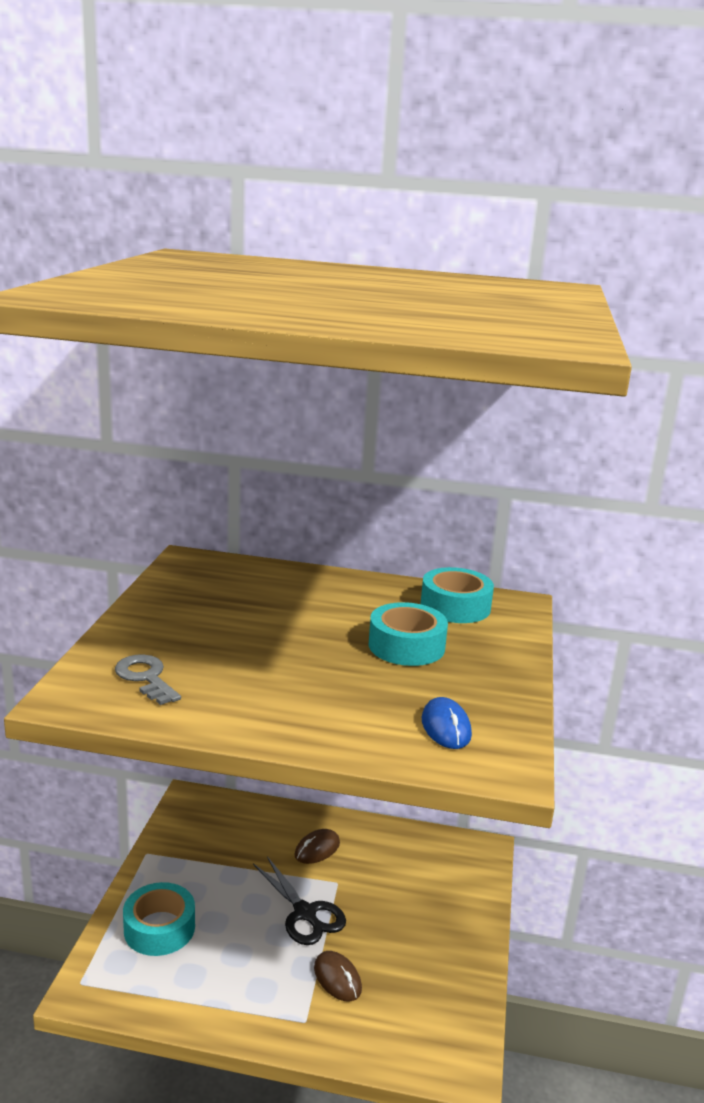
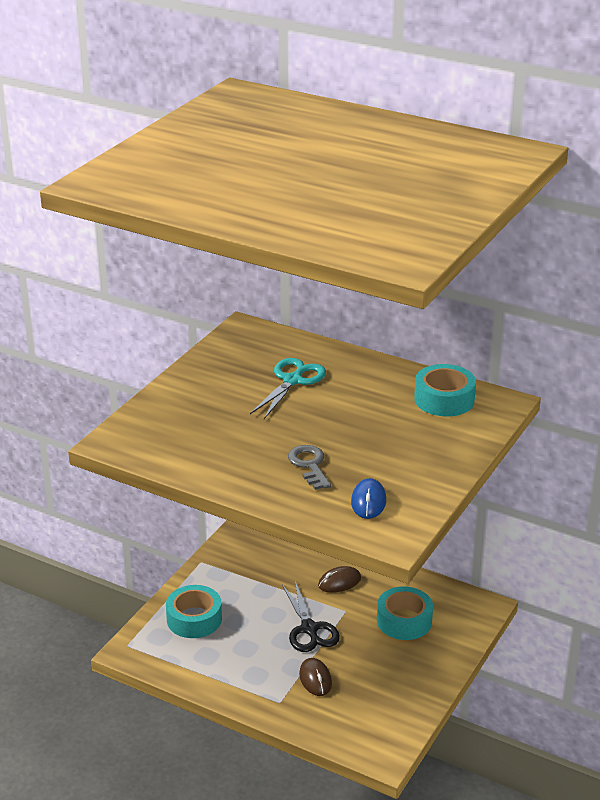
camera: 20 degrees right, 10 degrees up
(146, 678) = (171, 433): grey key -> grey key (309, 465)
(272, 605) = (292, 381): none -> turquoise scissors
(406, 646) = (380, 431): turquoise tape -> turquoise tape (404, 621)

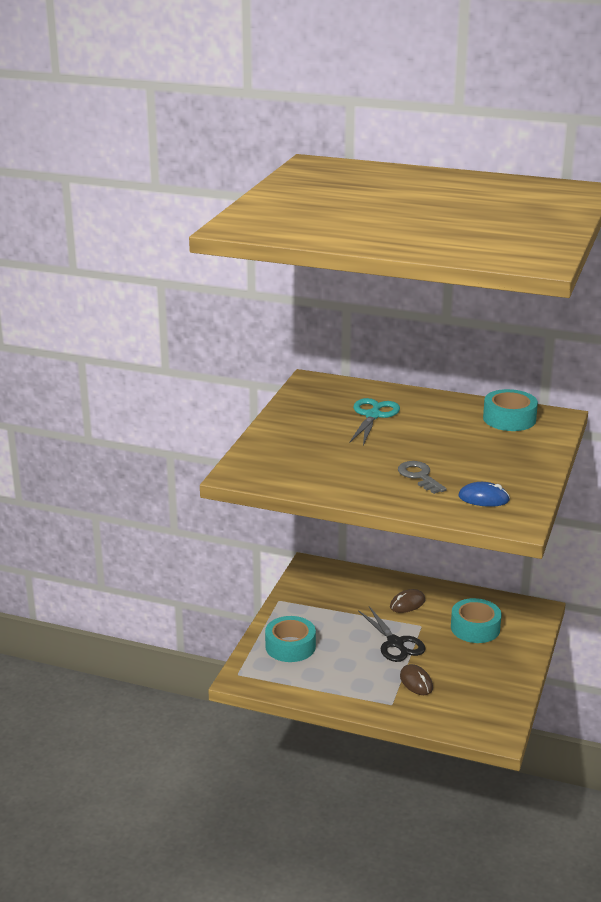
camera: 10 degrees left, 5 degrees down
(368, 501) = (483, 498): blue mouse -> blue mouse turned 75 degrees counterclockwise

